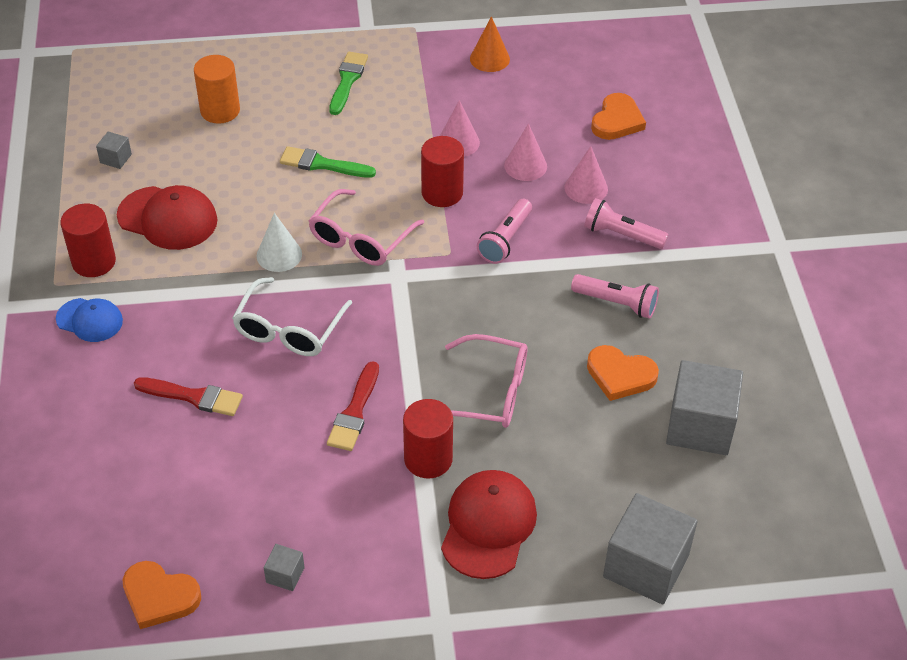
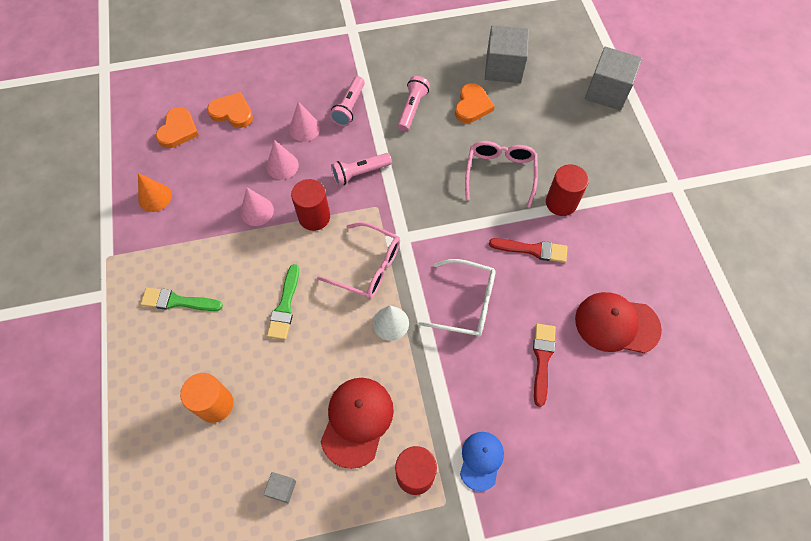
camera: 95 degrees left, 15 degrees up
(159, 597) = (710, 346): orange heart -> orange heart (178, 130)
(285, 575) = (670, 273): grey cube -> none
(488, 526) = (602, 167): red cap -> red cap (616, 324)
(505, 240) = (360, 173): pink flashlight -> pink flashlight turned 135 degrees clockwise

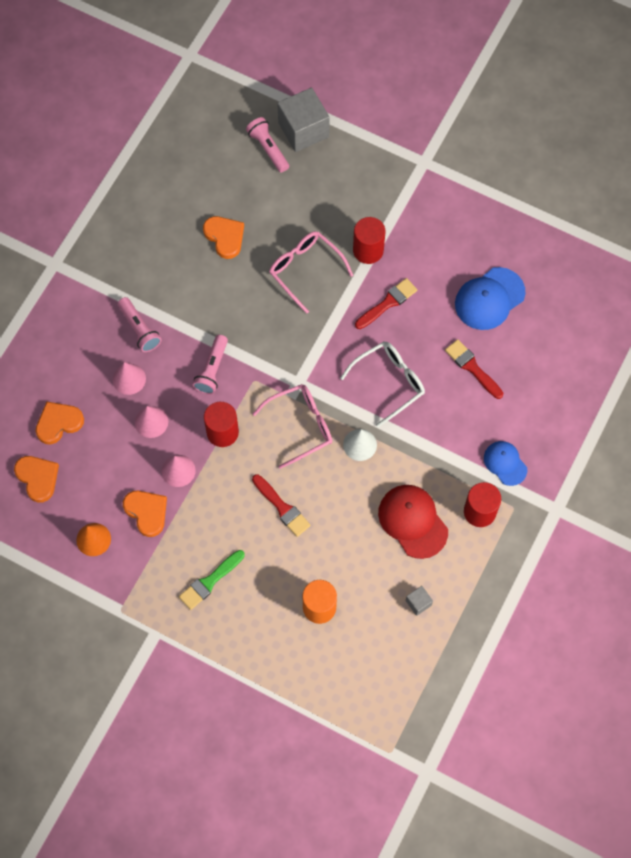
camera: 50 degrees left, 5 degrees up
(204, 215) = (146, 512): none -> orange heart
(285, 306) = (282, 507): green brush -> red brush
(412, 109) = (186, 283): pink flashlight -> pink flashlight (268, 149)
(503, 68) = (209, 183): grey cube -> none
(616, 324) = (489, 299): red cap -> blue cap

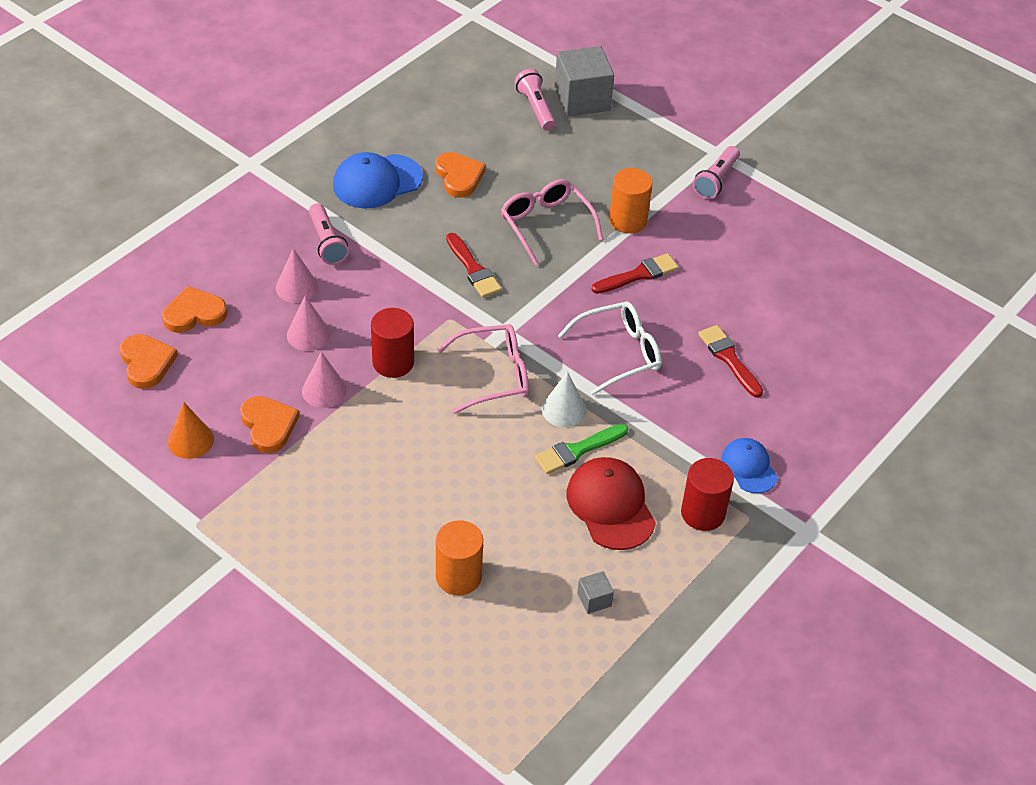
camera: 10 degrees right, 20 degrees down
(210, 581) = (323, 517): green brush -> green brush (577, 450)
(212, 369) = (402, 298): pink flashlight -> pink flashlight (716, 180)
(282, 507) = (443, 456): red brush -> red brush (473, 269)
(368, 250) = (628, 220): red cylinder -> orange cylinder
(489, 299) = (767, 294): blue cap -> blue cap (377, 182)

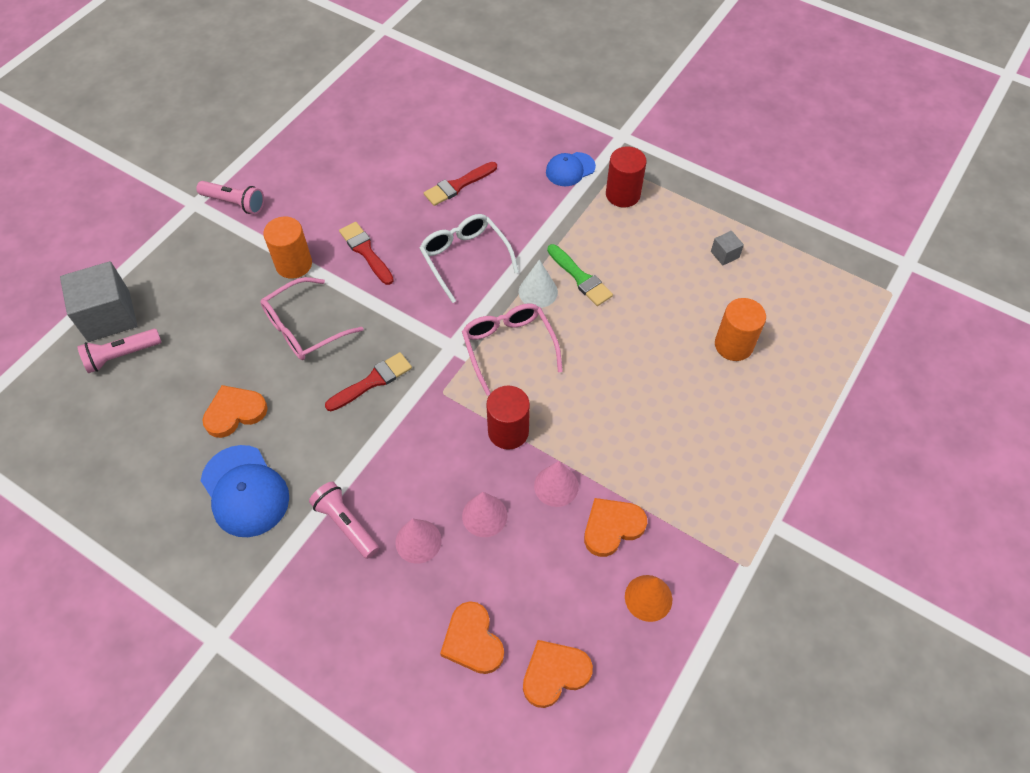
camera: 95 degrees left, 10 degrees up
(327, 242) = (346, 524): pink flashlight -> pink flashlight turned 105 degrees counterclockwise
(610, 506) = (632, 251): red cap -> none

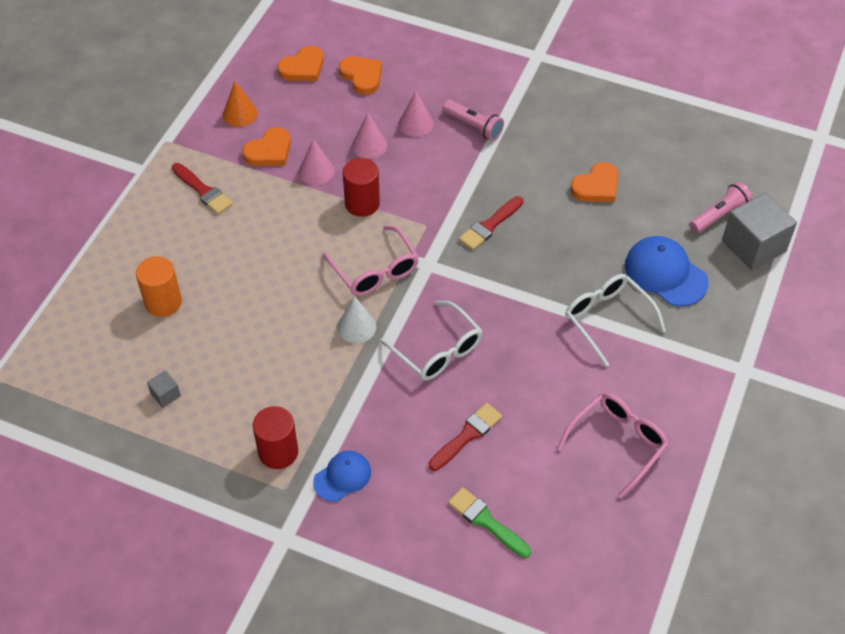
camera: 170 degrees right, 5 degrees down
(234, 203) = (702, 376): pink flashlight -> none
(245, 491) = (560, 136): blue cap -> blue cap (665, 273)
(294, 264) = (607, 319): orange cylinder -> white glasses
(304, 328) = (569, 260): pink glasses -> pink glasses (618, 443)
(366, 251) = (541, 343): red brush -> red brush (203, 191)
(580, 278) = (316, 347): green brush -> green brush (486, 521)

